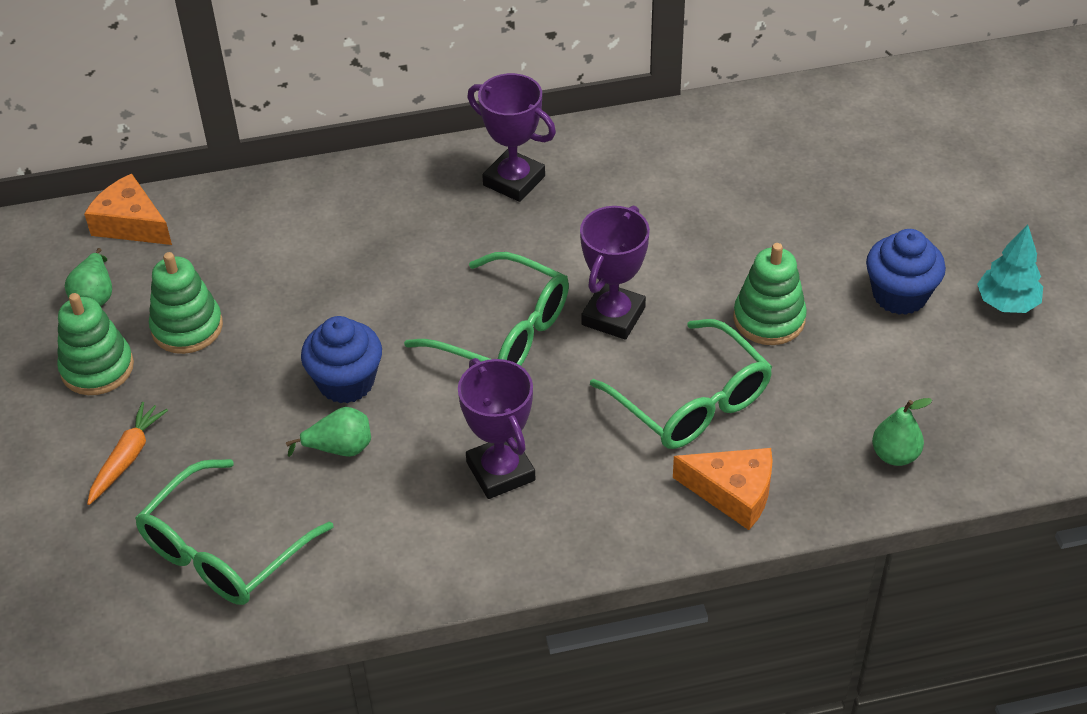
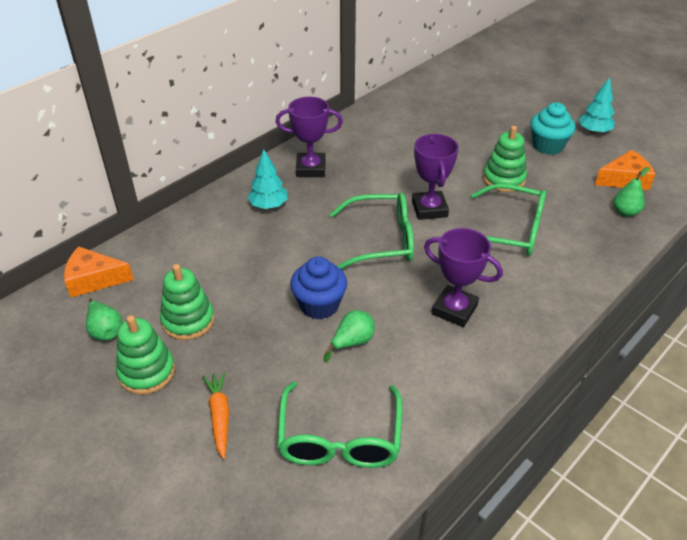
camera: 35 degrees left, 5 degrees down
(409, 214) = (268, 206): none -> turquoise tree
(733, 492) = (577, 263): orange cheese -> orange cheese (625, 179)
(899, 295) = (547, 146): blue cupcake -> turquoise cupcake

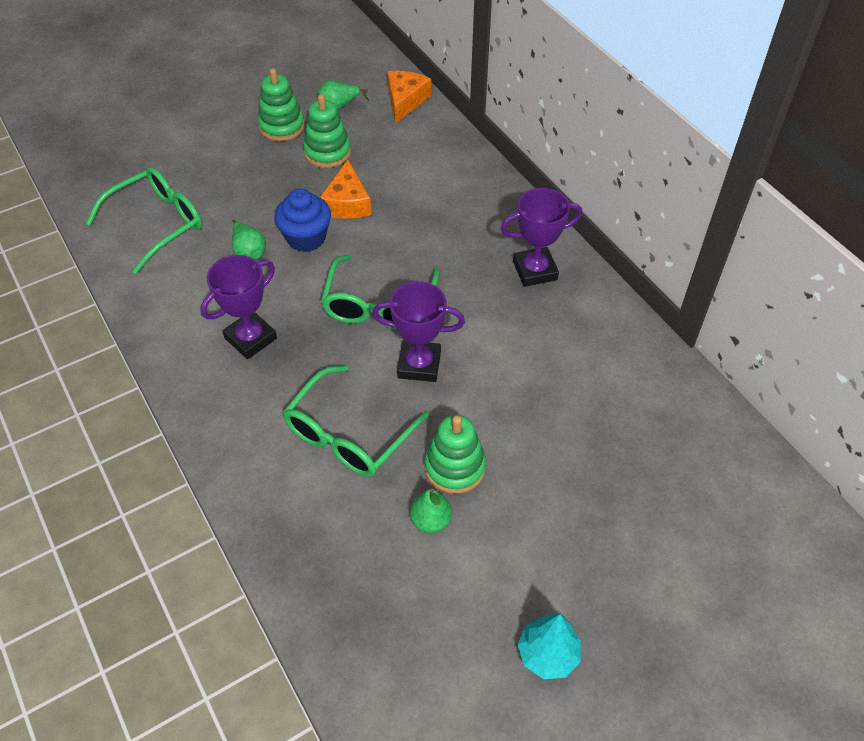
camera: 105 degrees right, 10 degrees up
(219, 416) = (216, 161): orange carrot -> none
(268, 206) = (473, 224): turquoise tree -> none
(310, 169) = (535, 270): purple trophy -> purple trophy turned 60 degrees clockwise
(340, 437) = (156, 224): green glasses -> green glasses turned 120 degrees clockwise
(547, 146) = (521, 560): turquoise cupcake -> none
(625, 179) = (406, 632): orange cheese -> orange cheese (347, 203)
(625, 212) = (334, 590): green pear -> green pear (430, 521)

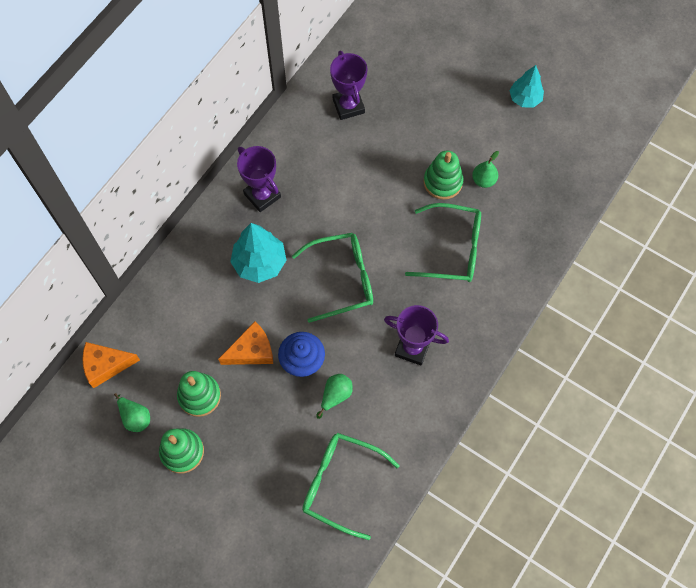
camera: 115 degrees left, 15 degrees up
(419, 365) = (379, 233): purple trophy -> purple trophy (348, 106)
(446, 241) = (259, 263): none -> turquoise tree

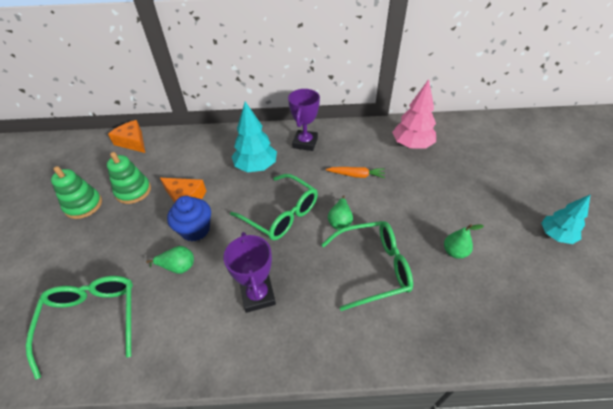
camera: 55 degrees right, 20 degrees down
(135, 417) = (101, 171): green pear -> green pear (340, 221)
(346, 184) = (356, 175): none -> orange carrot
(348, 106) = (411, 145): purple trophy -> pink tree
(443, 182) = (420, 226): green stacking toy -> none
(451, 249) = (372, 268): green glasses -> green glasses turned 75 degrees counterclockwise

